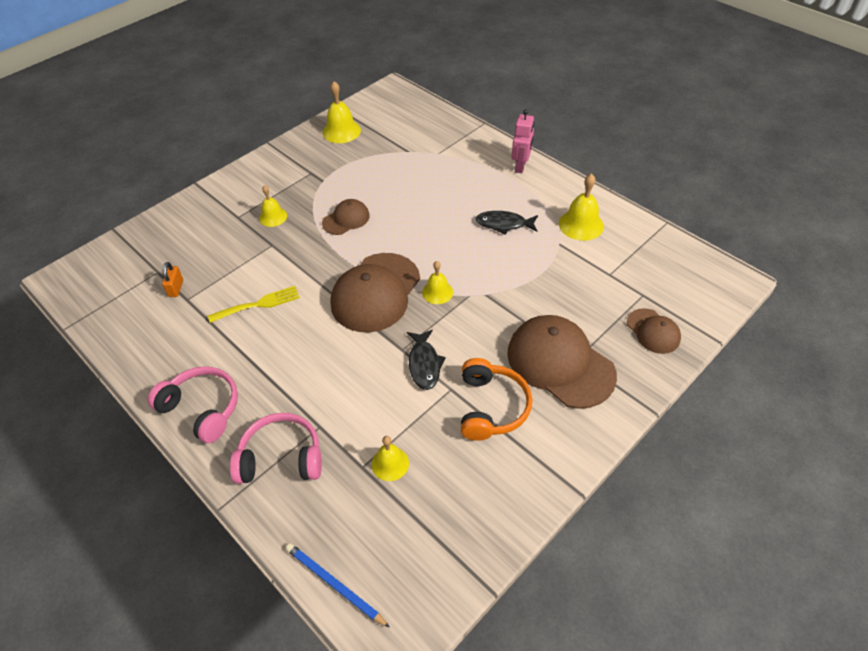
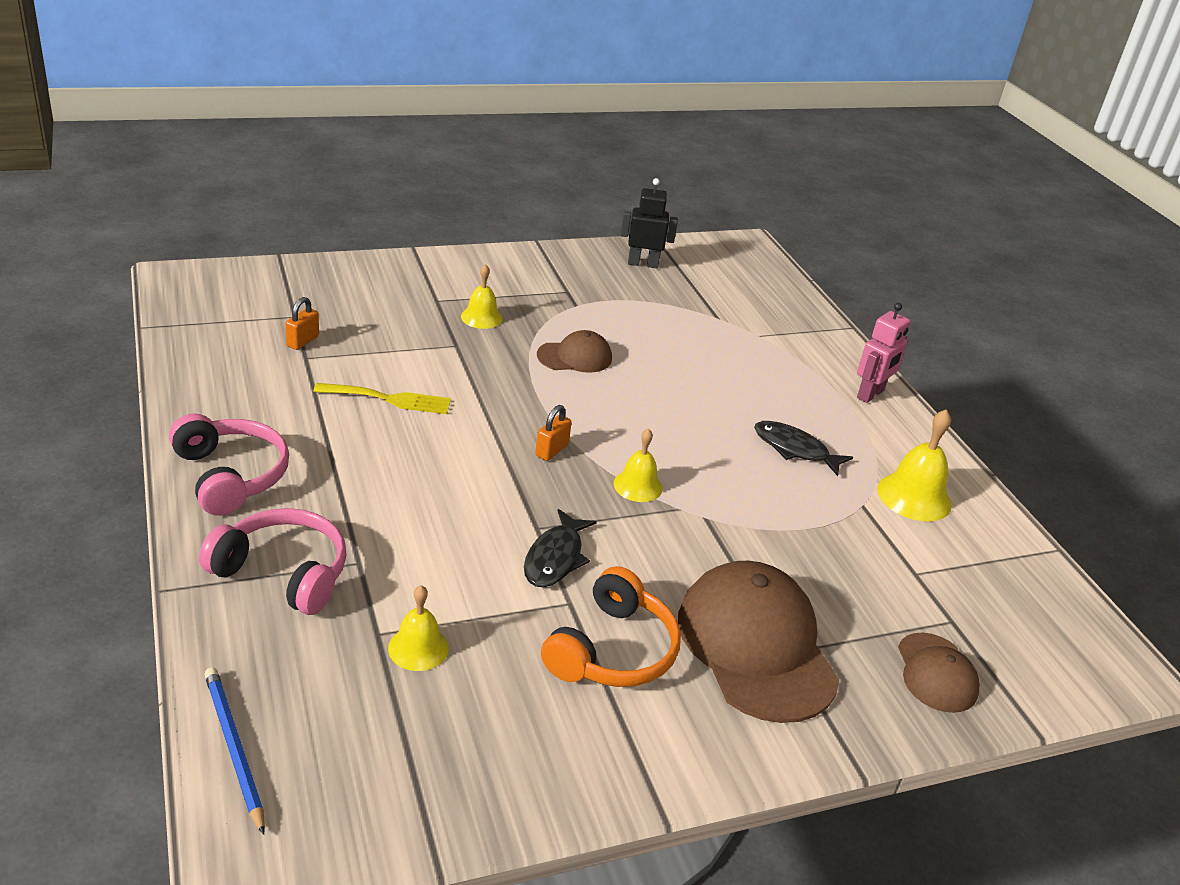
camera: 20 degrees right, 15 degrees down
(341, 131) = (643, 264): yellow bell -> black robot
(376, 292) = (552, 450): brown cap -> orange padlock

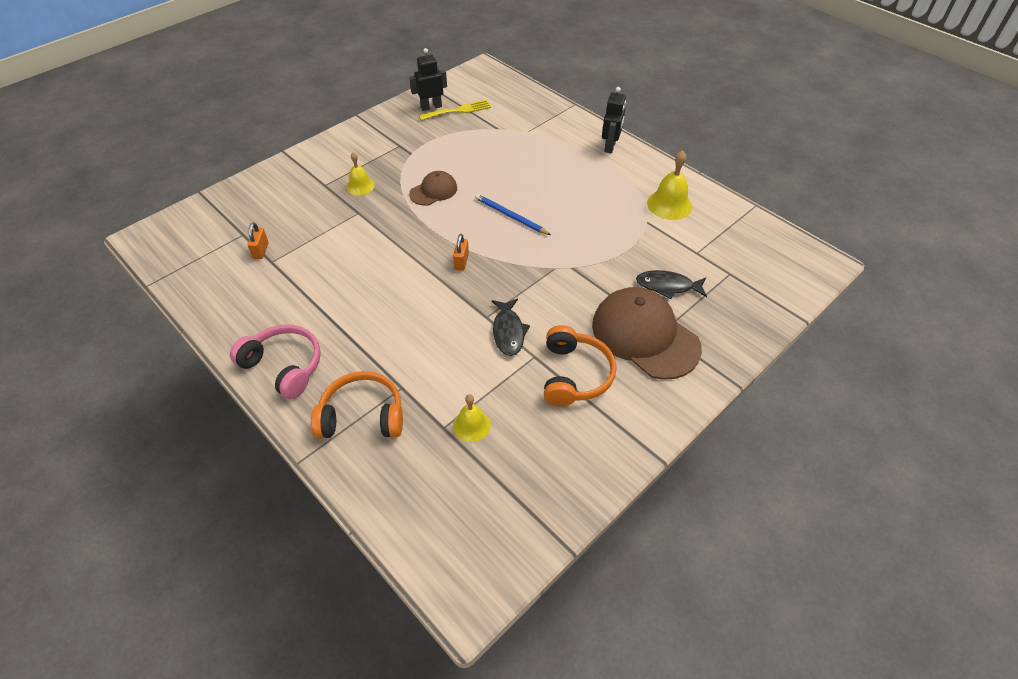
camera: 20 degrees left, 15 degrees up
(234, 748) = (412, 538): blue pencil -> blue pencil (510, 216)
(283, 573) = (362, 415): pink headphones -> orange headphones
(389, 399) = (344, 269): yellow fork -> yellow fork (458, 110)
(638, 486) = (523, 263): yellow bell -> none
(794, 449) = (592, 201): black fish -> black fish (667, 286)
(870, 394) = (610, 146): pink robot -> black robot
(936, 673) = (739, 308): brown cap -> none

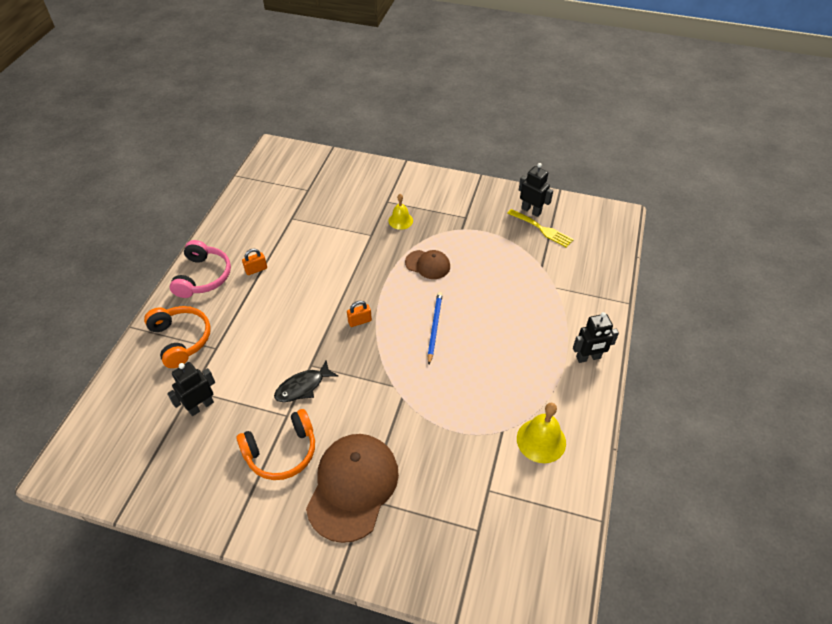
camera: 60 degrees right, 0 degrees up
(261, 250) = (298, 207): orange padlock -> orange padlock (256, 269)
(471, 425) = (201, 406): yellow bell -> black robot
(667, 286) = (425, 482): black fish -> none

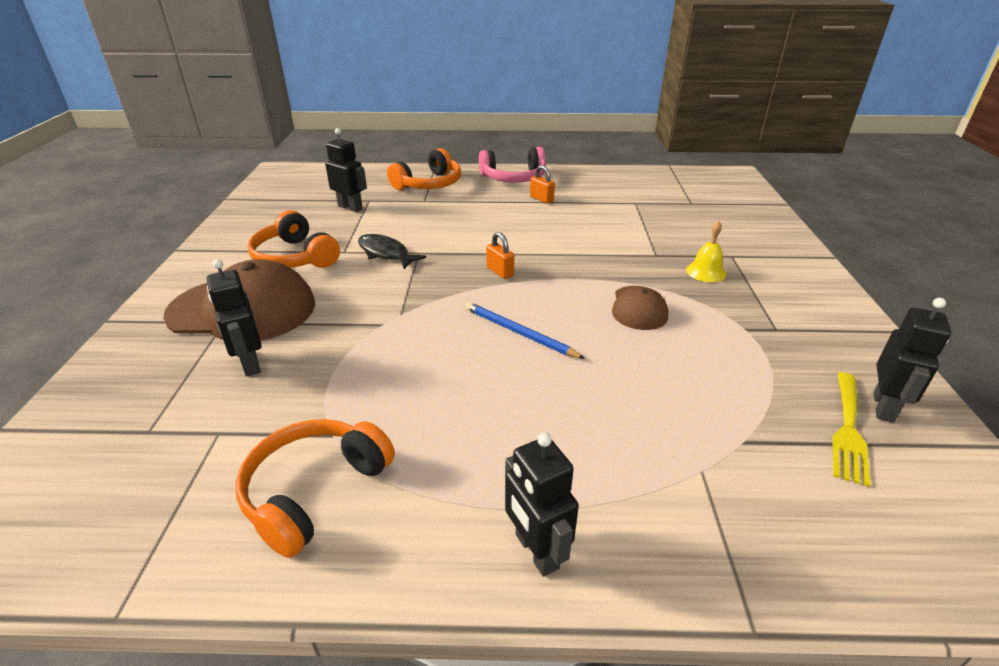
camera: 75 degrees right, 15 degrees down
(424, 477) = (250, 364): none -> black robot
(434, 327) = (519, 333): blue pencil -> blue pencil turned 135 degrees counterclockwise
(541, 440) = (314, 491): yellow bell -> orange headphones

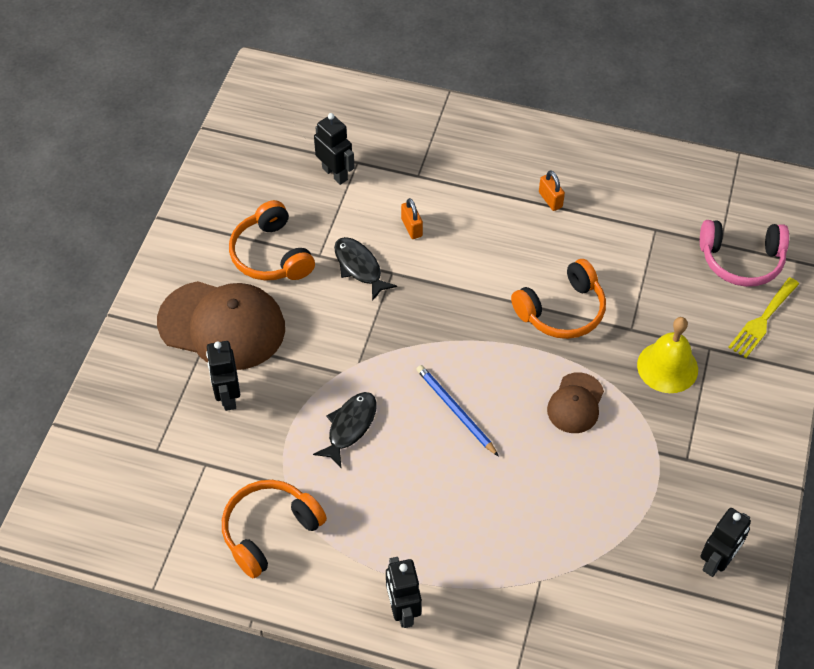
camera: 15 degrees right, 20 degrees up
(404, 365) = (350, 427): none -> black fish
(429, 184) = (430, 141): orange headphones -> orange headphones (562, 311)
(500, 272) = (464, 322): orange padlock -> orange padlock (411, 227)
(514, 178) = (533, 147): pink headphones -> pink headphones (741, 260)
(706, 272) = (667, 367): yellow bell -> yellow bell, size x1.55
(848, 430) = (671, 575): yellow fork -> yellow fork (762, 320)

